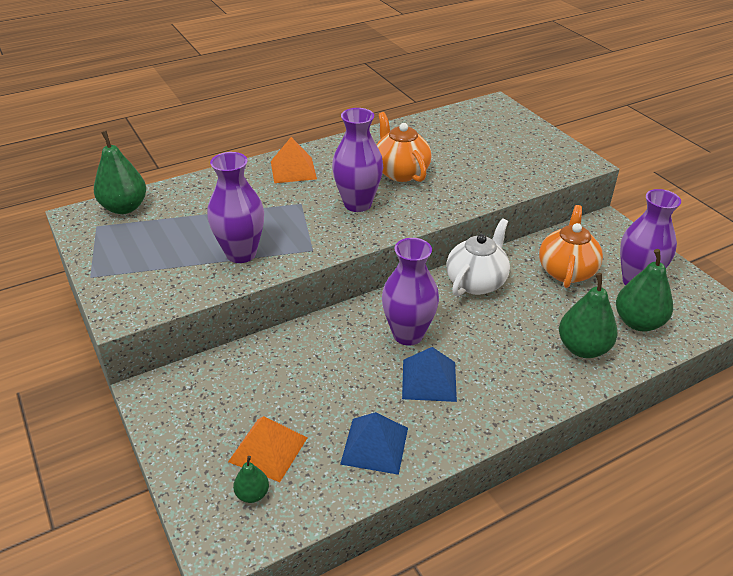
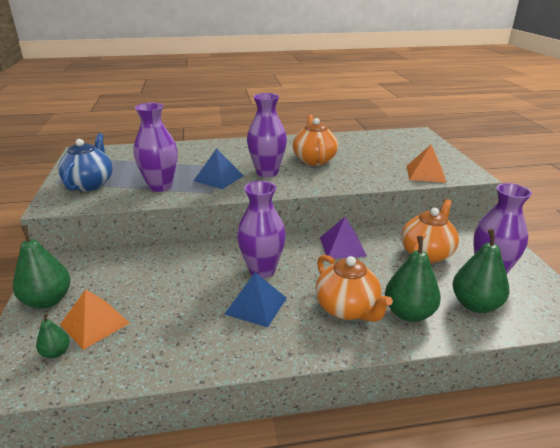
camera: 20 degrees right, 10 degrees down
(124, 207) = (112, 152): green pear -> green pear (48, 300)
(143, 269) = (90, 184): none -> blue teapot
(293, 170) = (238, 148): orange pyramid -> orange pyramid (425, 173)
(375, 445) = (176, 343): blue pyramid -> blue pyramid (218, 178)
(476, 282) = (342, 246): white teapot -> purple pyramid
(523, 359) = (347, 309): none -> orange teapot

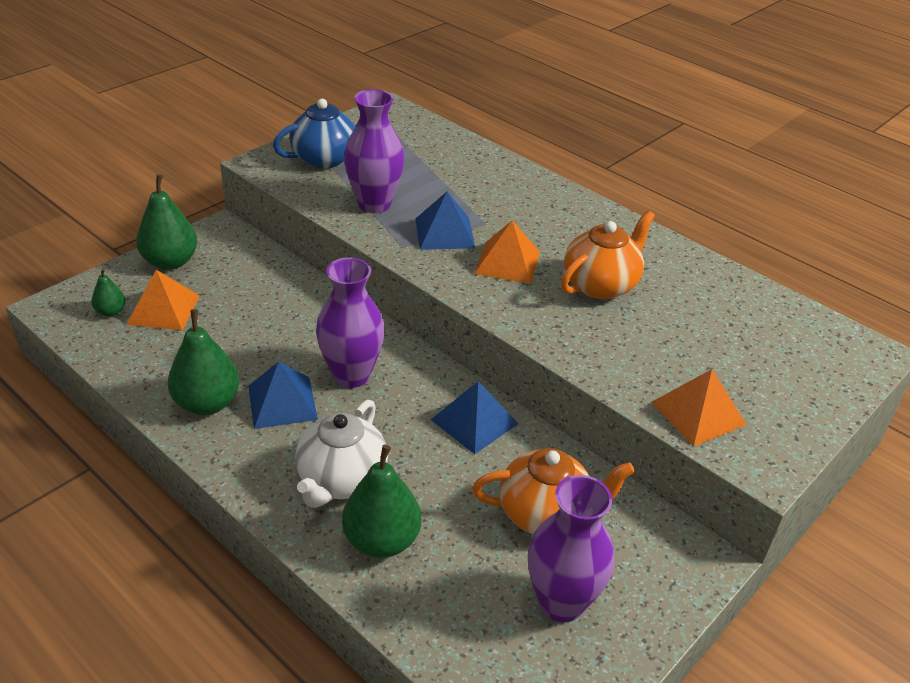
camera: 50 degrees right, 10 degrees up
(267, 172) = (507, 262): purple vase -> orange pyramid
(342, 246) = (474, 421): purple pyramid -> blue pyramid
(347, 309) = (341, 480): orange teapot -> white teapot
(475, 305) = (461, 605): green pear -> green pear (207, 403)

